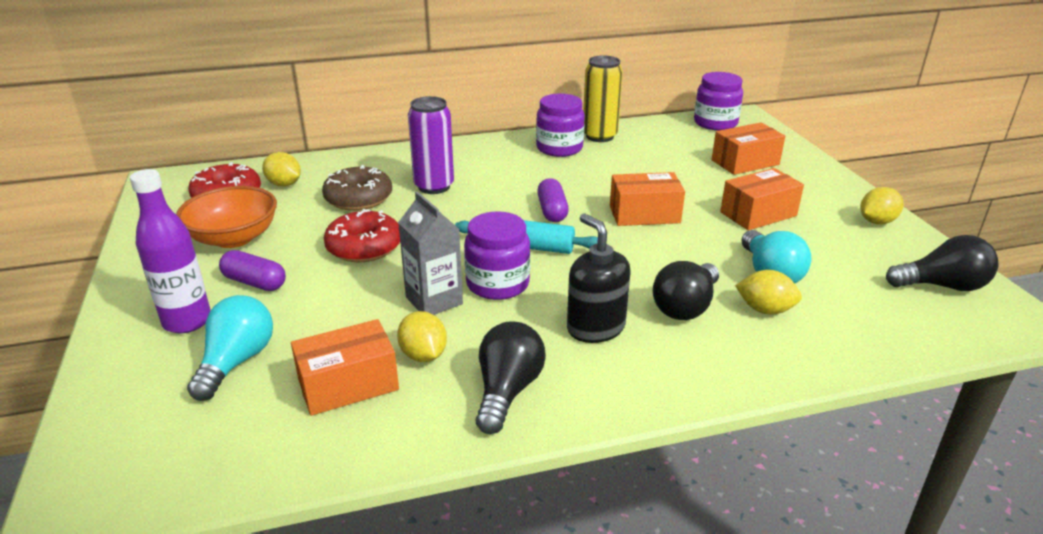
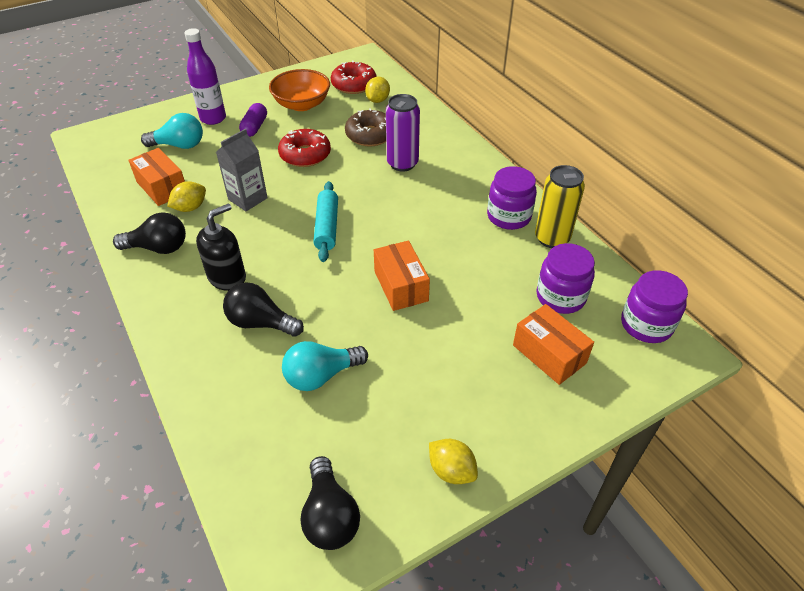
camera: 75 degrees right, 15 degrees up
(497, 284) = (273, 222): purple jar -> purple jar (560, 297)
(552, 211) = (386, 231): purple capsule -> none
(758, 214) = (431, 366): orange box -> none
(765, 310) = (264, 372): yellow lemon -> none

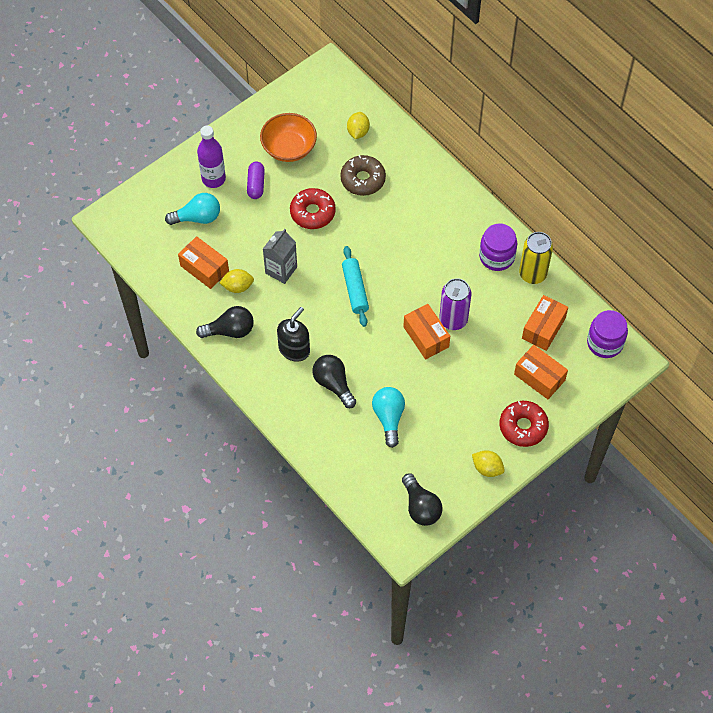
camera: 10 degrees left, 15 degrees up
(190, 208) = (237, 286): yellow lemon -> yellow lemon turned 45 degrees clockwise
(261, 323) = (333, 384): black light bulb -> black light bulb turned 45 degrees clockwise
(321, 375) = (389, 418): turquoise light bulb -> turquoise light bulb turned 120 degrees clockwise
(354, 85) = (329, 112): red donut -> red donut (523, 427)
(402, 163) = (399, 210): purple can -> purple can (453, 320)
(560, 297) = (543, 328): purple jar -> orange box

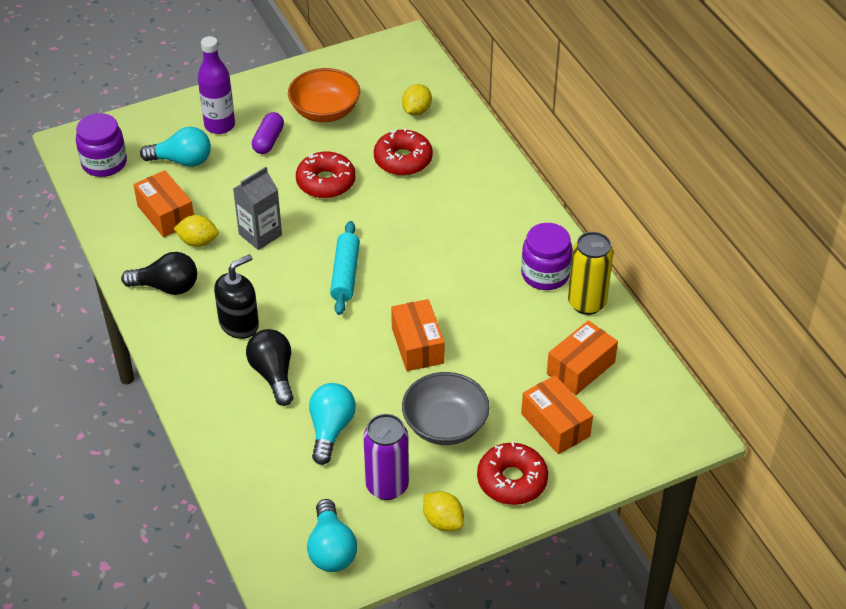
camera: 15 degrees right, 15 degrees down
(363, 179) = (403, 160): brown donut -> red donut
(420, 507) = (331, 549): black light bulb -> turquoise light bulb
(453, 320) = (461, 333): purple can -> purple can (387, 486)
(465, 395) = (445, 425): none -> grey bowl
(605, 343) = (661, 403): purple jar -> purple jar (104, 163)

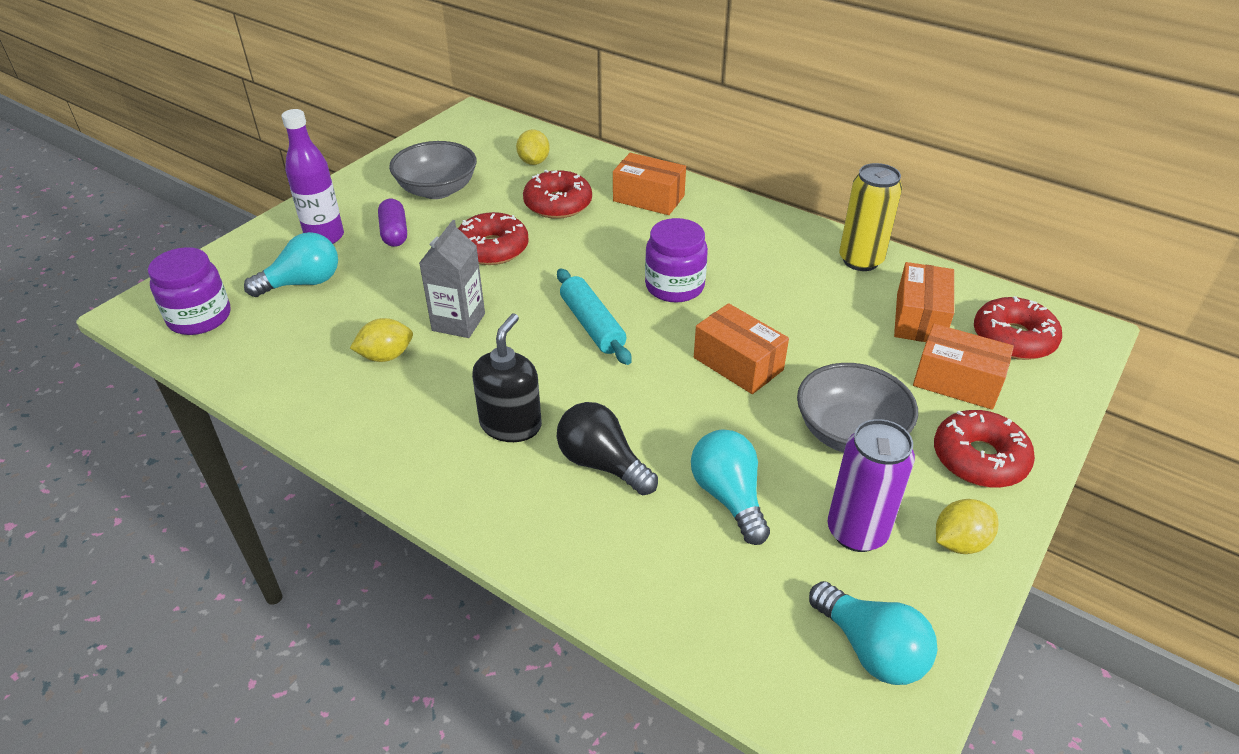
camera: 30 degrees left, 5 degrees down
(166, 214) = (322, 342): orange box -> orange box (648, 198)
(166, 287) = (382, 420): black light bulb -> none
(325, 111) = (437, 190): orange bowl -> grey bowl
(443, 521) = (959, 542): yellow lemon -> yellow lemon turned 45 degrees counterclockwise
(545, 274) = (796, 251): purple jar -> purple jar (674, 286)
(633, 413) = (1013, 338): none -> red donut

